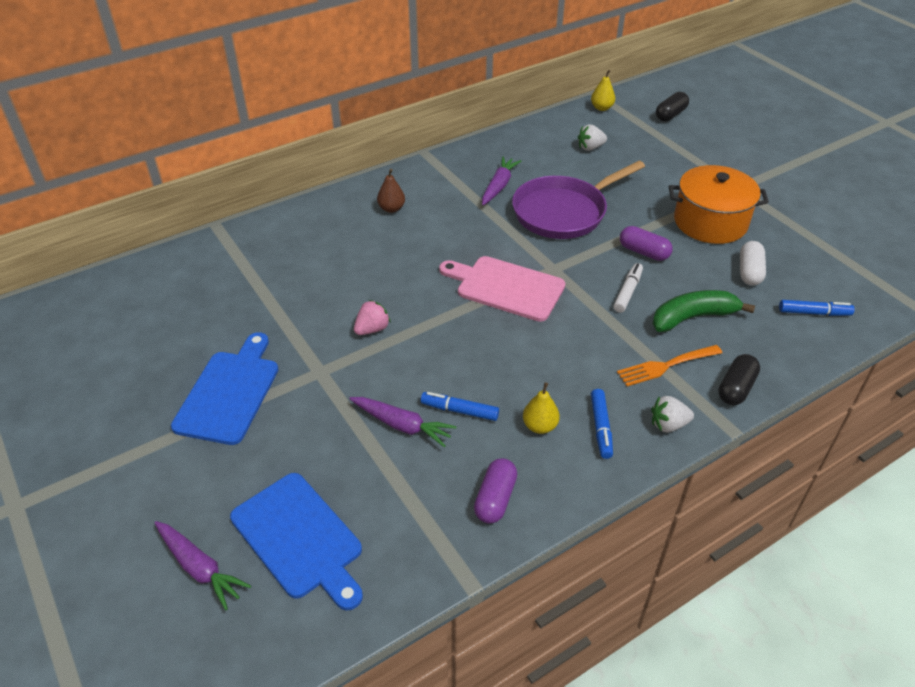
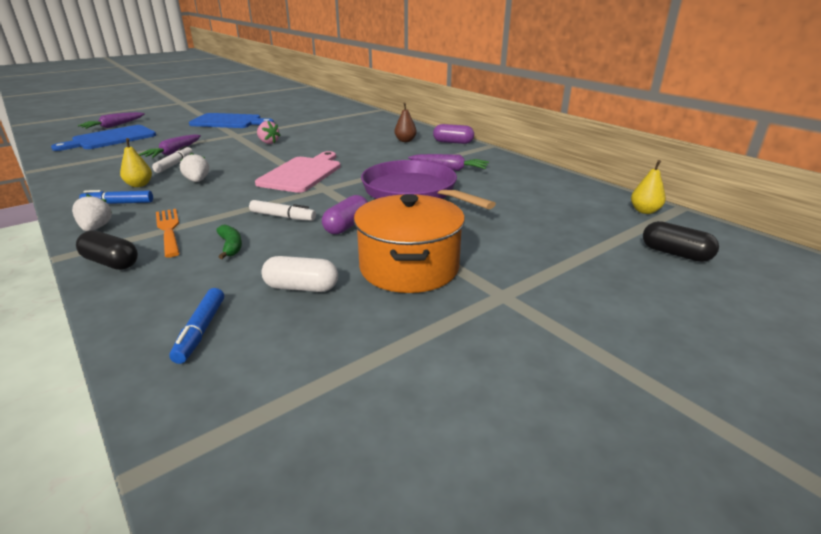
camera: 85 degrees right, 15 degrees down
(459, 411) = (174, 164): blue marker -> white marker
(495, 499) = (87, 174): purple capsule -> purple capsule (453, 142)
(590, 147) = (544, 204): white strawberry -> white strawberry (197, 181)
(693, 317) = (231, 246): green banana -> green banana, size x0.54

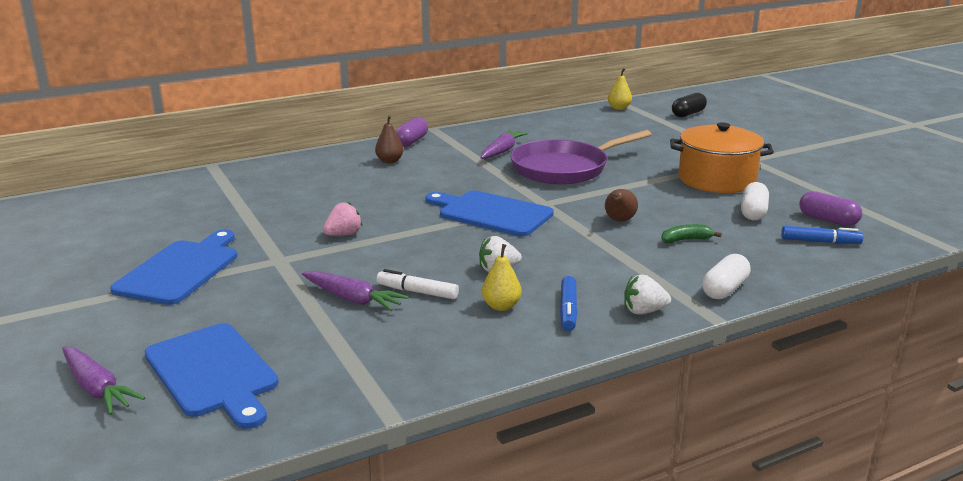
camera: 80 degrees left, 5 degrees down
(111, 263) = (725, 289): black capsule -> white capsule
(169, 230) = (649, 271): orange fork -> none
(283, 217) = (619, 221): white marker -> brown pear
(302, 173) = (491, 213): pink cutting board -> blue cutting board
(347, 226) = (642, 196): purple capsule -> purple capsule (828, 220)

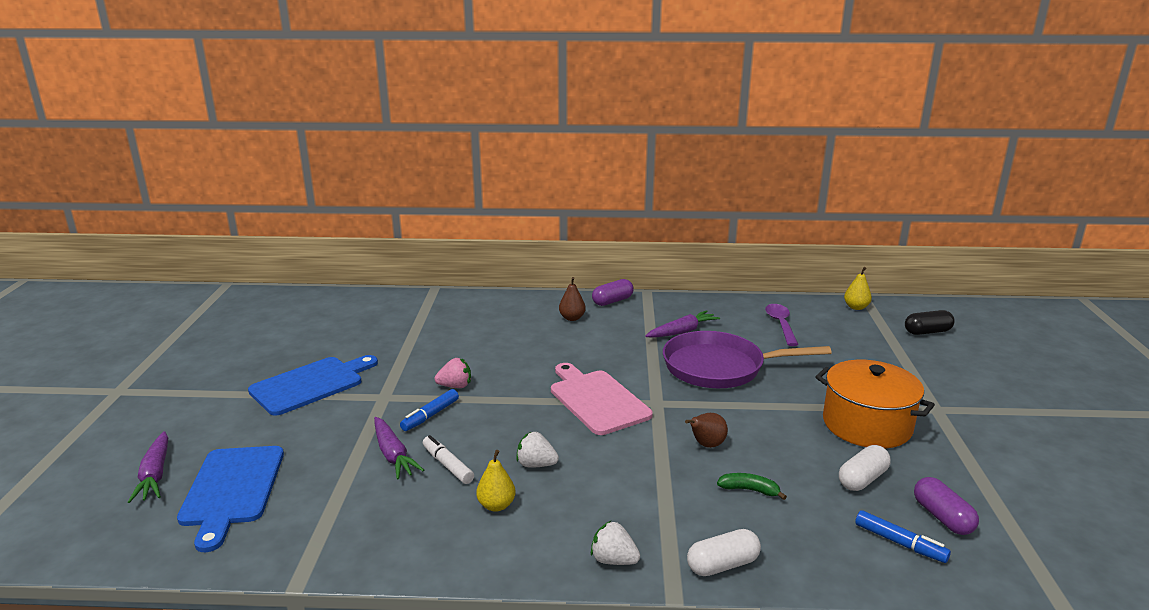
camera: 30 degrees right, 0 degrees up
(491, 213) = (597, 400): blue cutting board -> pink cutting board
(568, 310) = (547, 532): blue marker -> blue marker (430, 415)
(576, 130) = (781, 324): none -> purple spoon

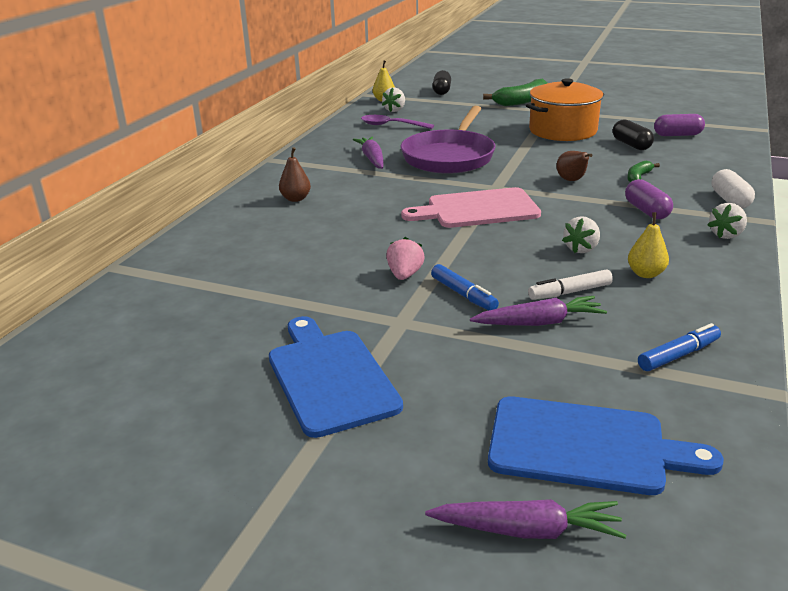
camera: 70 degrees left, 5 degrees up
(612, 301) = (276, 176): purple capsule -> purple capsule (646, 211)
(830, 318) = (395, 110): none -> white strawberry
(862, 479) = (631, 145): white capsule -> black capsule
(900, 543) = (704, 150): blue marker -> blue marker (678, 355)
(951, 386) = (522, 101): none -> green banana

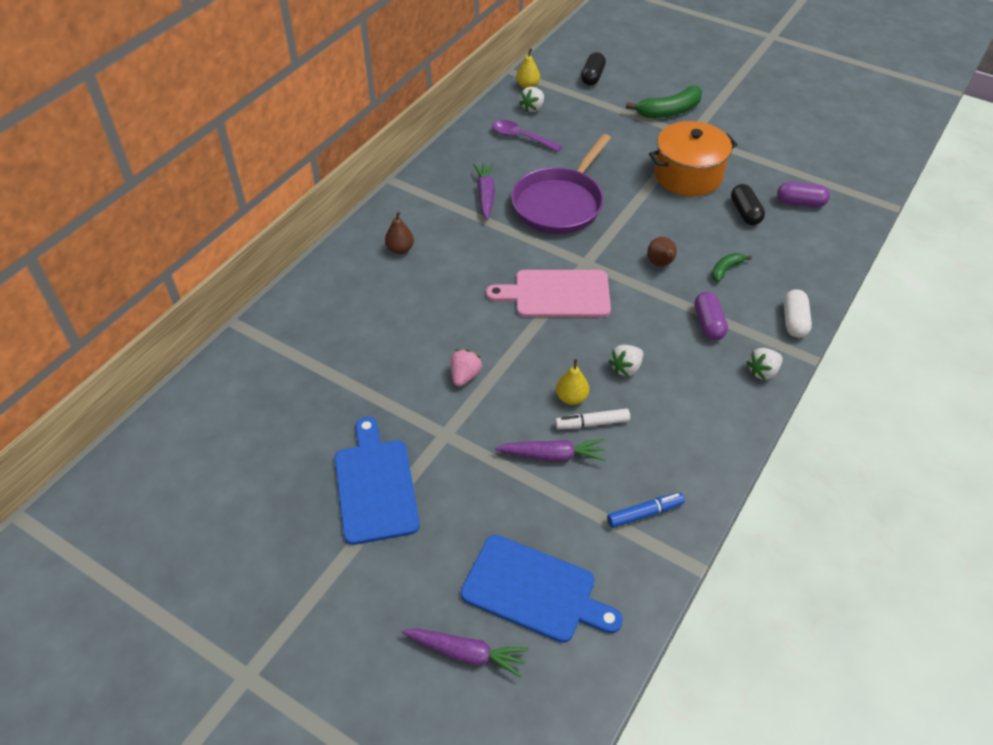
camera: 10 degrees right, 20 degrees up
(463, 295) = (504, 410): blue marker -> none
(645, 274) = (665, 412): yellow pear -> yellow pear (571, 398)

